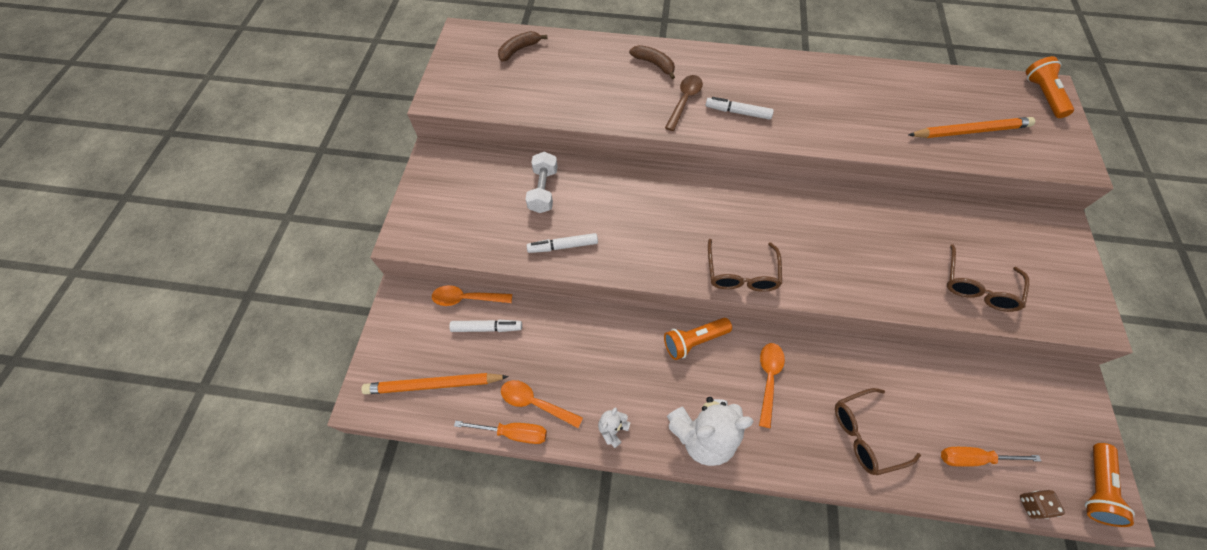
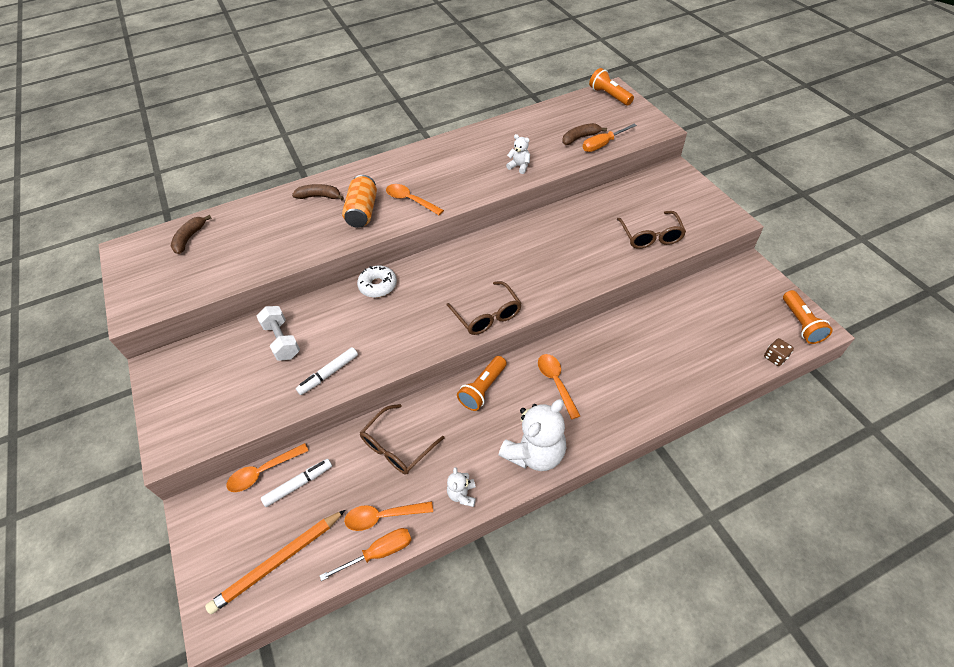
camera: 30 degrees left, 10 degrees down
(657, 183) = (378, 285): none -> white donut
(684, 101) = (362, 211): brown spoon -> orange can
(737, 112) = (410, 200): white marker -> orange spoon
(864, 434) = (646, 379): brown glasses -> brown glasses (397, 447)
(877, 131) = (519, 166): none -> white teddy bear
(970, 131) = (580, 138): orange pencil -> brown banana
(973, 458) = (722, 351): orange screwdriver -> orange screwdriver (603, 144)

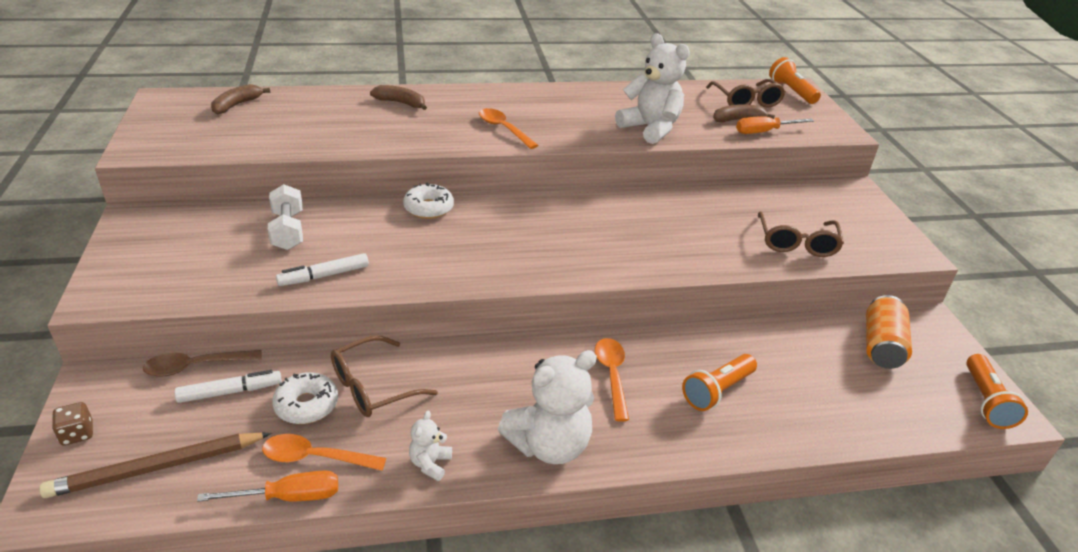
camera: 10 degrees right, 15 degrees down
(263, 472) = (195, 366): orange spoon -> brown spoon
(278, 562) = (157, 468): orange pencil -> brown pencil
(358, 477) = (306, 405): none -> white donut
(362, 211) = (442, 126): orange can -> orange can (881, 346)
(483, 389) = (512, 356): orange flashlight -> orange flashlight (717, 391)
(487, 315) = (548, 269): brown glasses -> brown glasses (746, 101)
(519, 166) = (650, 128): white teddy bear -> white teddy bear, size x2.14
(775, 357) = (934, 430): brown dice -> brown dice (77, 434)

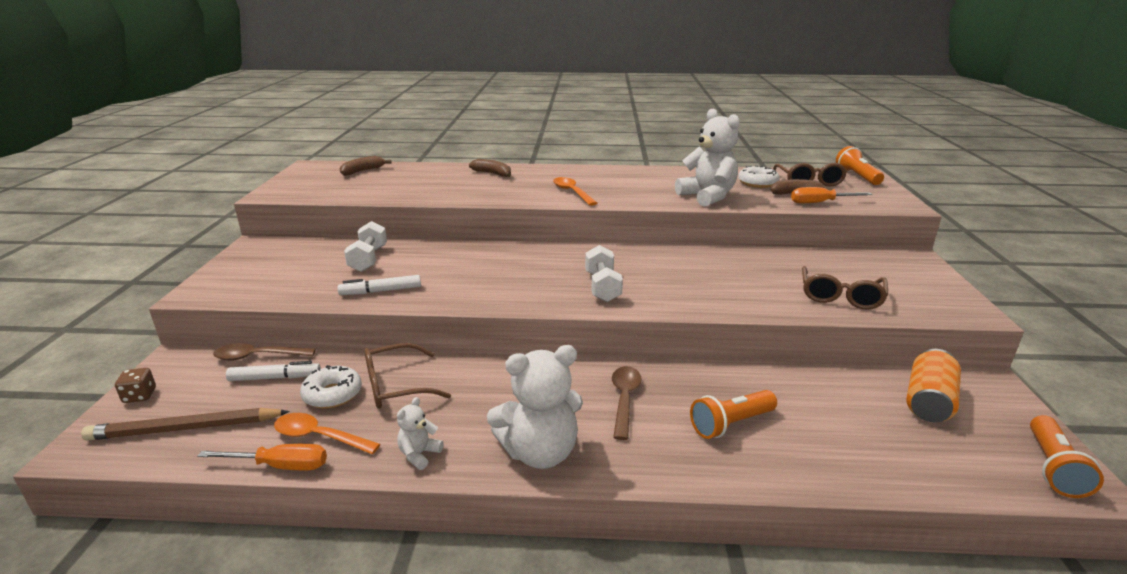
camera: 15 degrees right, 10 degrees down
(428, 208) = (493, 251): white donut -> white donut (757, 183)
(564, 250) = (602, 287): none -> white dumbbell
(612, 375) = (624, 399): orange spoon -> brown spoon

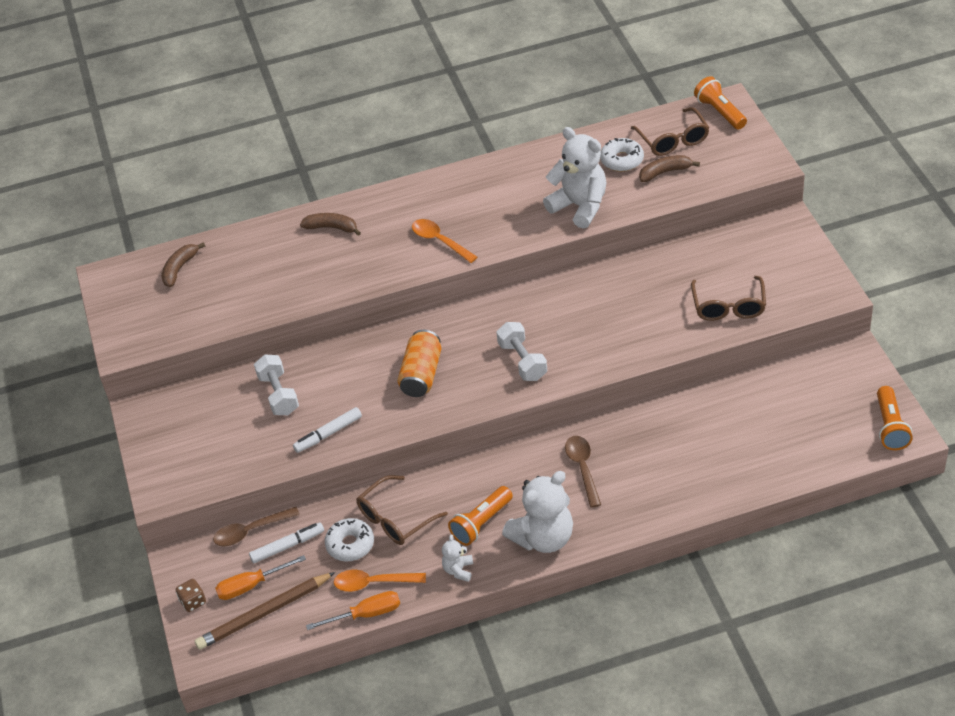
camera: 15 degrees left, 20 degrees up
(731, 424) = (669, 464): orange flashlight -> orange flashlight (481, 523)
(820, 203) = (691, 184): orange screwdriver -> orange screwdriver (251, 585)
(928, 401) = (808, 391): orange can -> orange can (421, 374)

